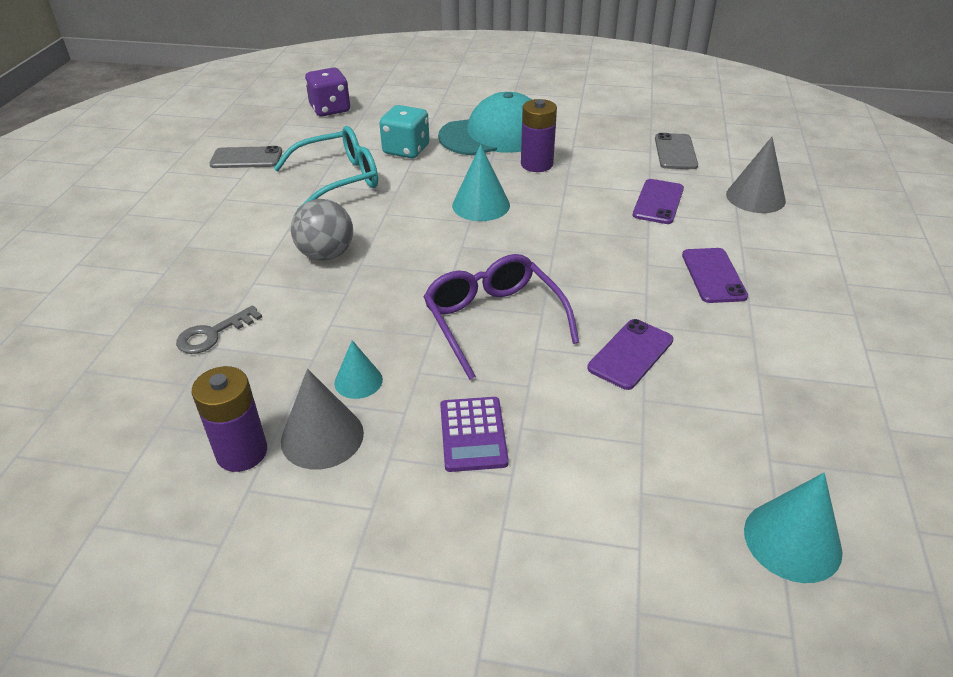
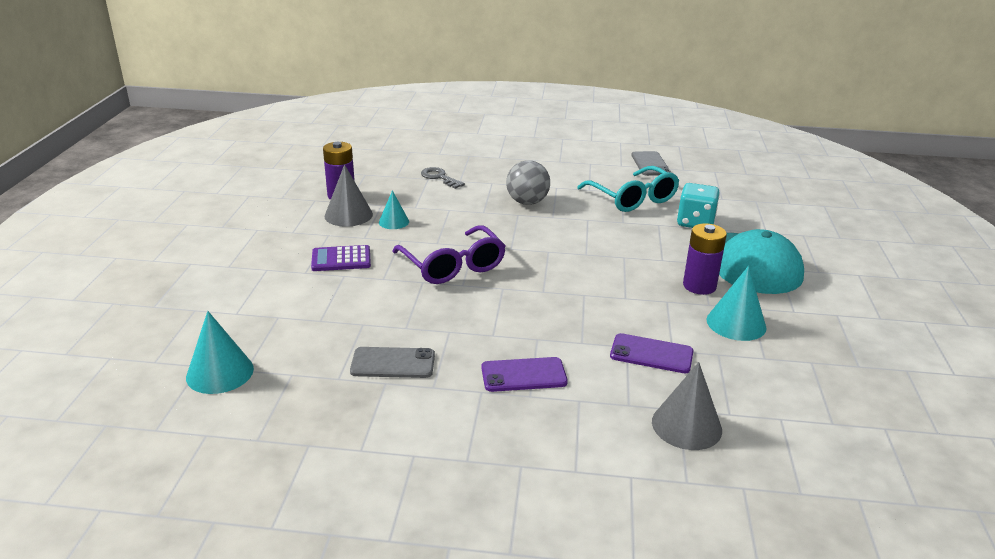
camera: 85 degrees right, 10 degrees down
(330, 109) = (752, 186): purple dice -> none
(481, 205) = (613, 258): turquoise cone -> turquoise cone (736, 323)
(494, 321) = (452, 265): purple glasses -> purple glasses turned 90 degrees clockwise
(630, 354) = (413, 321): purple phone -> none
(675, 152) = (772, 376): grey phone -> grey phone (393, 363)

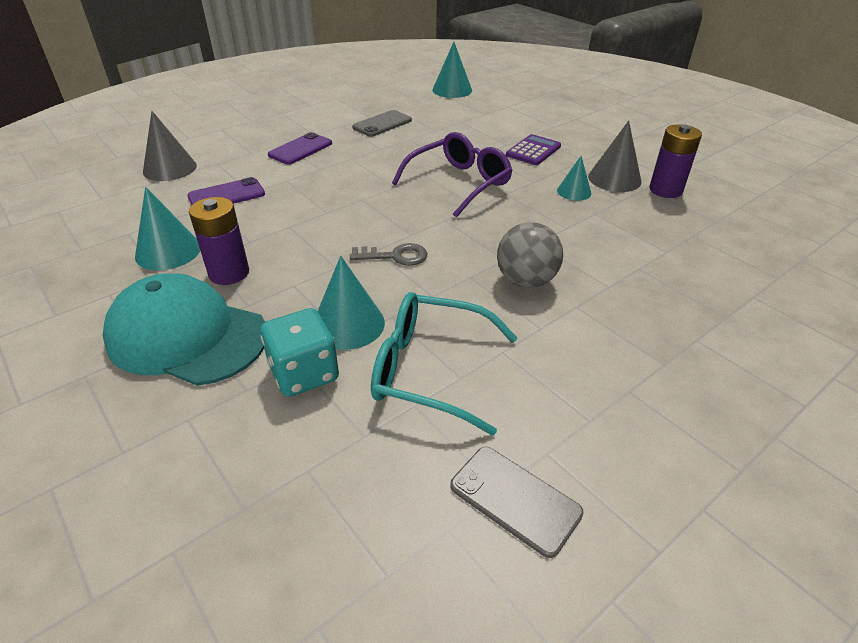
camera: 135 degrees right, 10 degrees up
(439, 177) = (662, 259): grey key -> grey key (395, 256)
(452, 265) = (458, 183): purple glasses -> purple glasses turned 120 degrees clockwise
(651, 229) = (348, 324): none -> turquoise cone

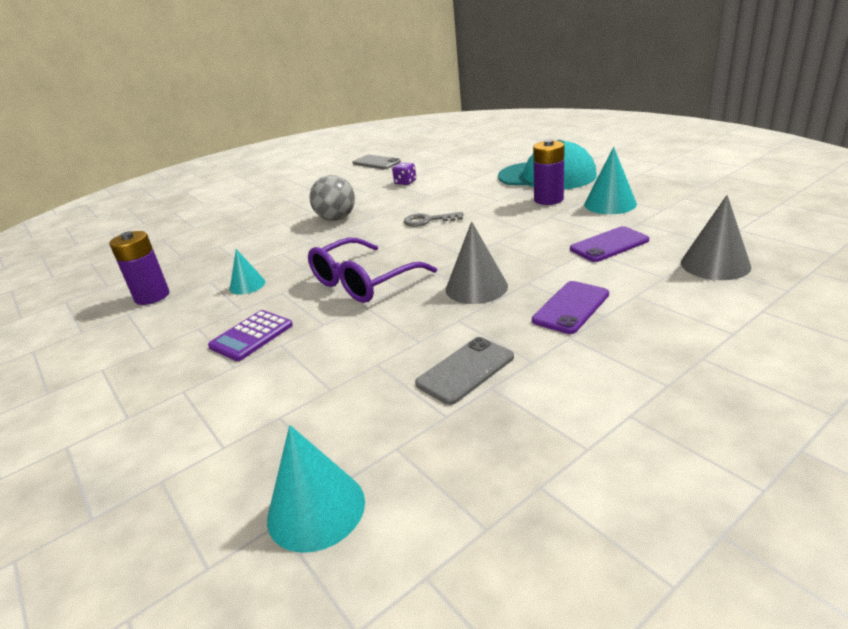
camera: 175 degrees left, 10 degrees down
(304, 373) = (472, 174): turquoise dice -> none
(348, 324) = (454, 190): turquoise cone -> none
(431, 370) = (405, 182): turquoise glasses -> purple dice
(614, 179) = (190, 304): grey cone -> grey cone (476, 287)

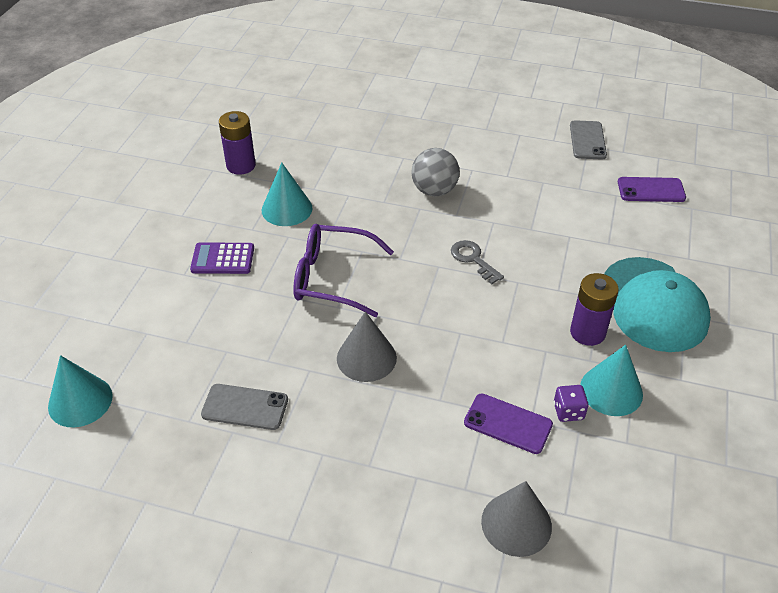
camera: 50 degrees right, 15 degrees up
(247, 285) = (287, 209): turquoise cone -> turquoise cone, size x1.59
(405, 182) = (551, 193): purple dice -> purple dice (568, 411)
(571, 307) = (369, 437): purple phone -> purple phone (651, 190)

